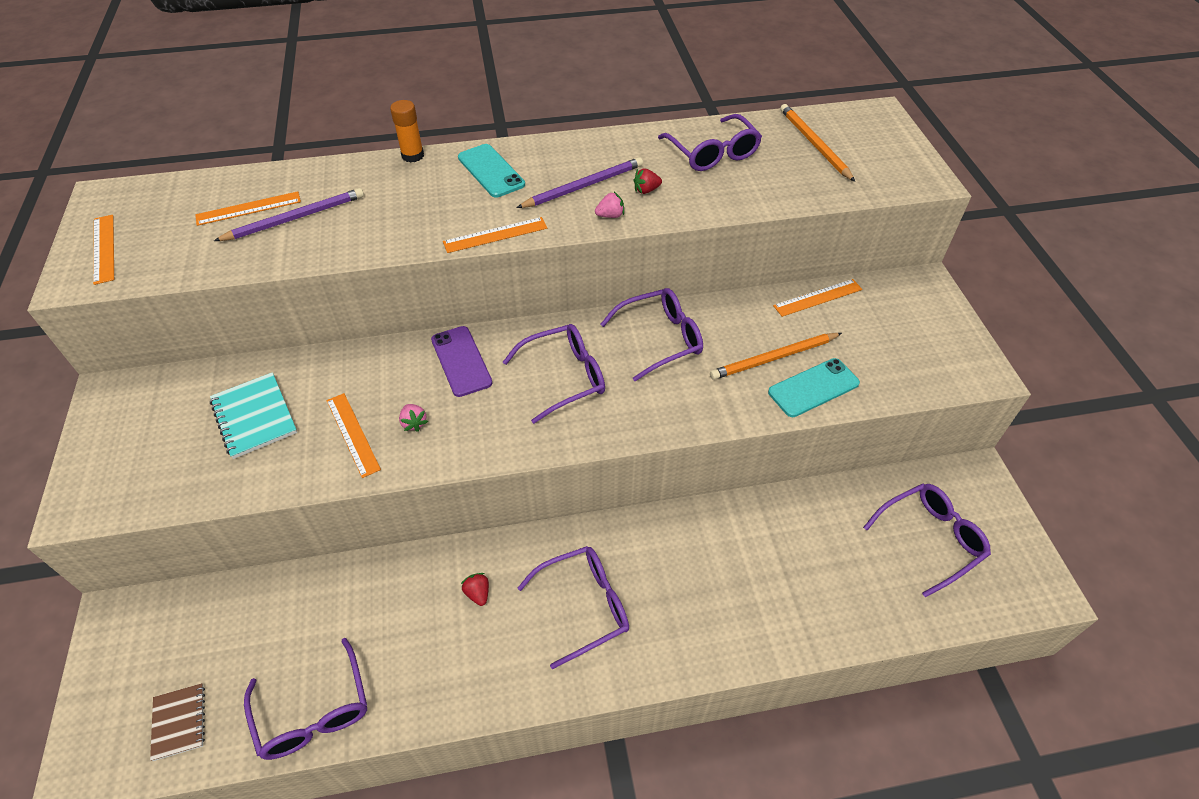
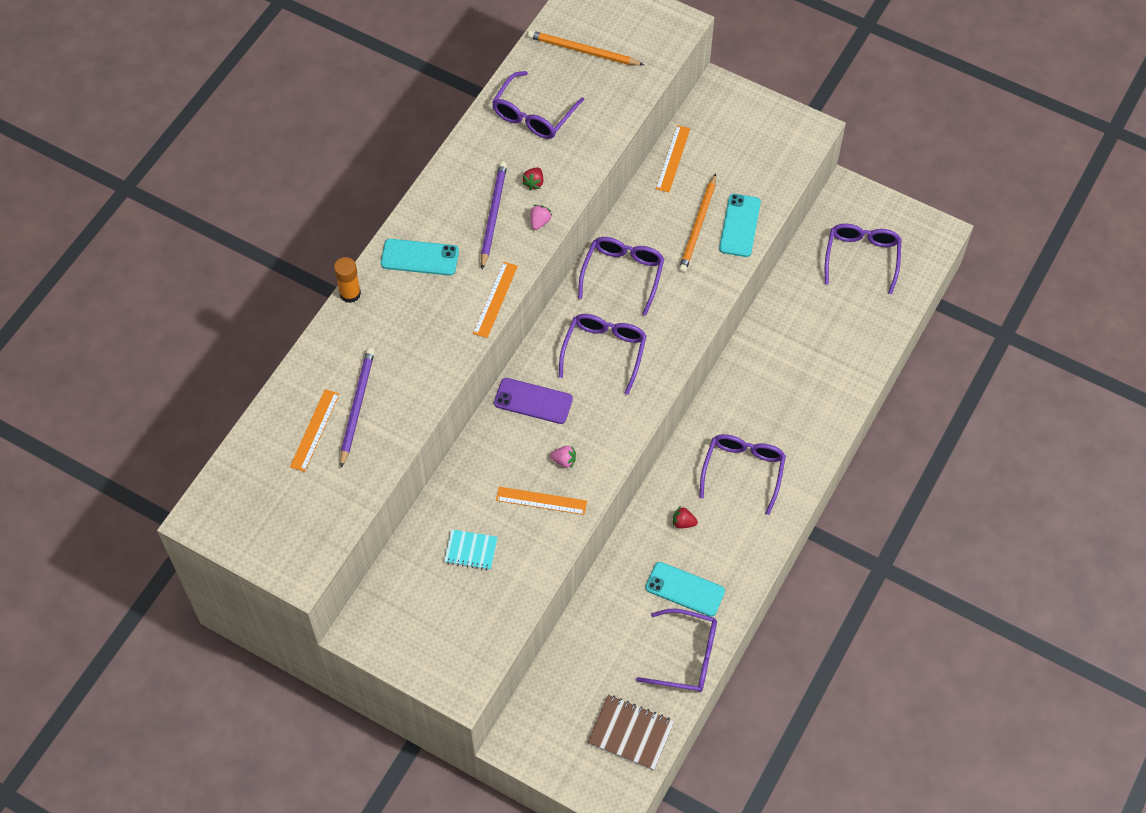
camera: 50 degrees left, 10 degrees up
(104, 248) = (276, 541): orange ruler -> none
(179, 722) = (630, 733): brown notebook -> brown notebook, size x1.52
(254, 417) = (471, 550): turquoise notebook -> turquoise notebook, size x0.66
(398, 650) = (685, 589): none -> turquoise phone
(713, 153) = (533, 115): purple glasses -> purple glasses turned 105 degrees clockwise

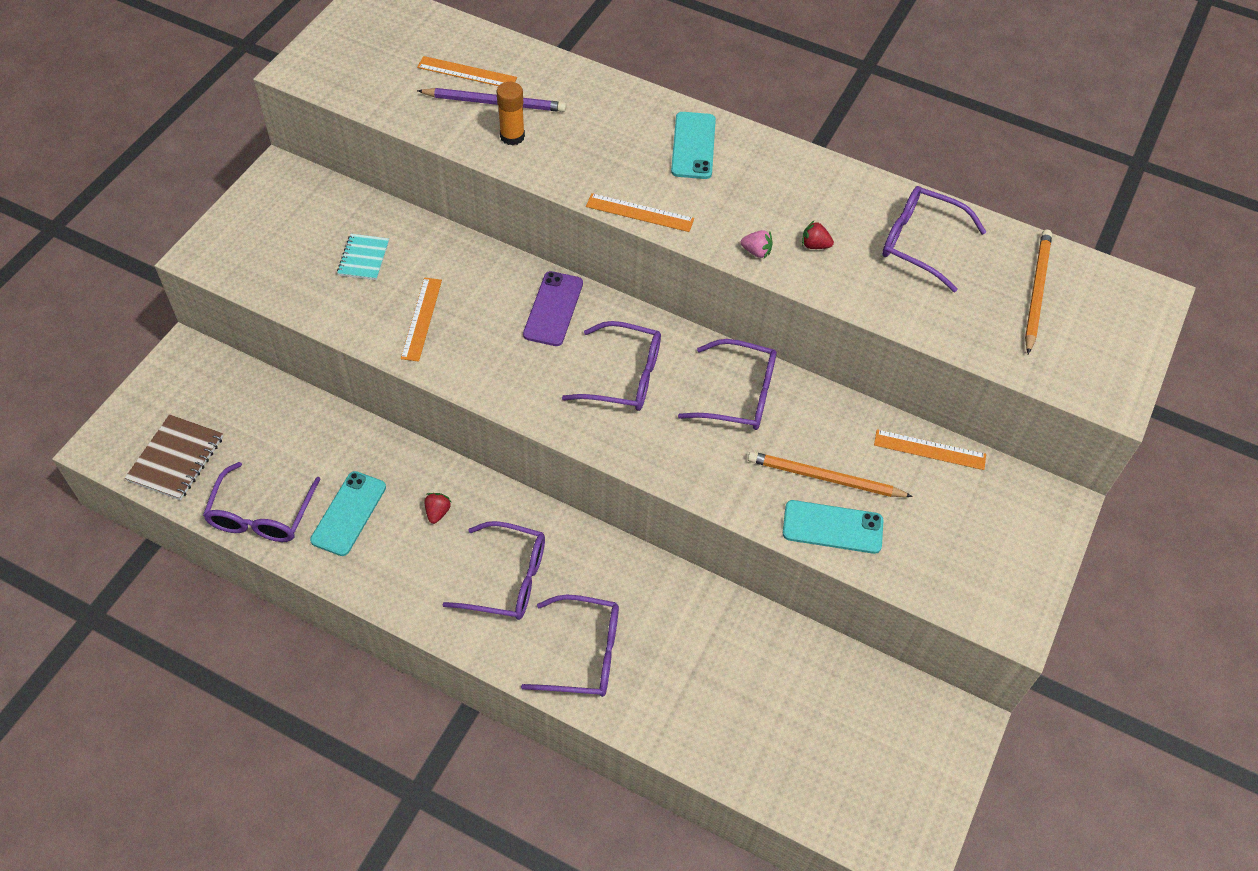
camera: 85 degrees right, 5 degrees down
(350, 294) = (640, 91): orange glue stick -> orange glue stick (512, 136)
(493, 215) = (761, 208): purple pencil -> none
(564, 461) = (473, 339): pink strawberry -> none
(862, 257) = (852, 740): purple glasses -> purple glasses (584, 654)

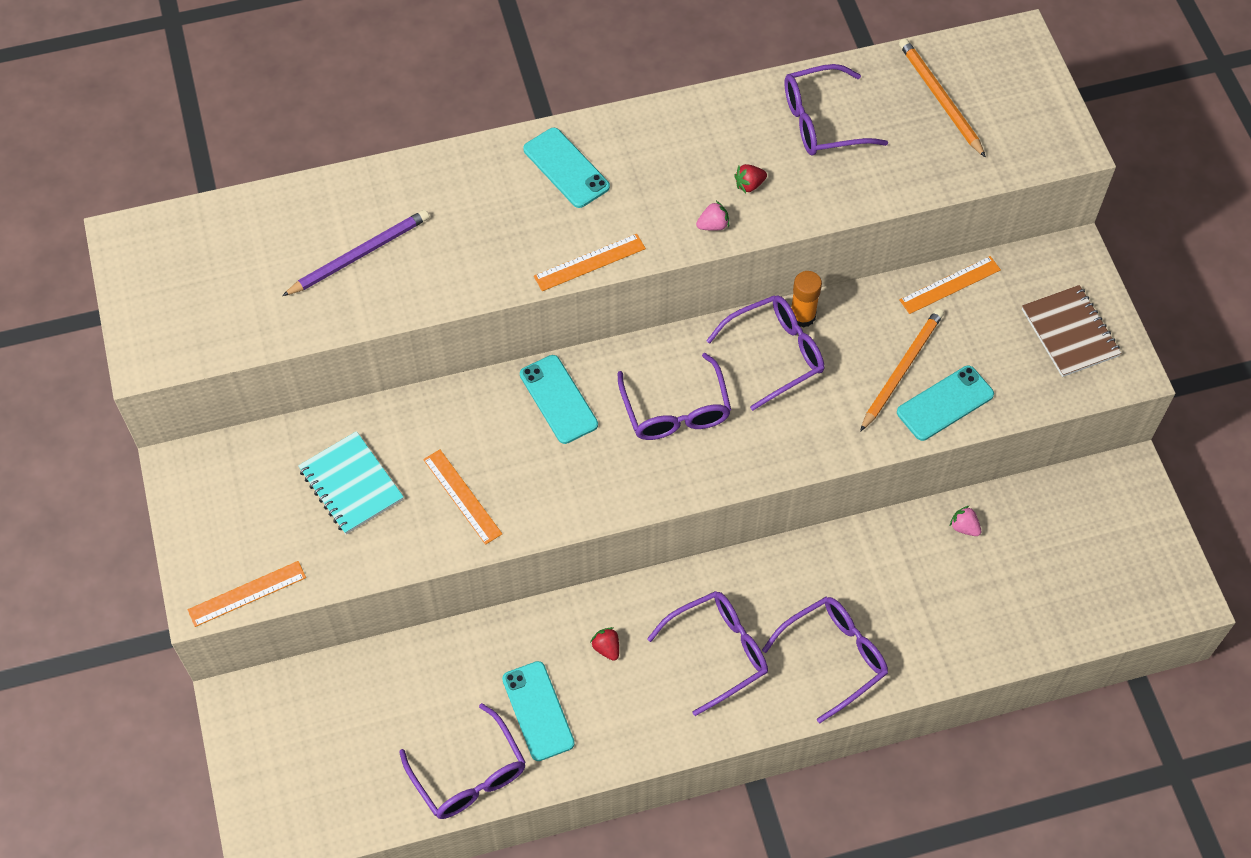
camera: 40 degrees left, 5 degrees up
(176, 459) = (341, 795): brown notebook -> brown notebook (1069, 333)
(364, 258) = (351, 484): turquoise notebook -> turquoise notebook, size x1.52
(467, 73) = (302, 245): orange ruler -> orange ruler (247, 594)
(512, 136) = (410, 275): orange glue stick -> orange glue stick (802, 316)
(553, 309) = (558, 399): purple phone -> turquoise phone
(624, 377) = (676, 411): purple glasses -> purple glasses turned 105 degrees clockwise
(783, 648) = (964, 527): none -> pink strawberry
(824, 478) = (902, 369): orange pencil -> orange pencil turned 150 degrees clockwise

